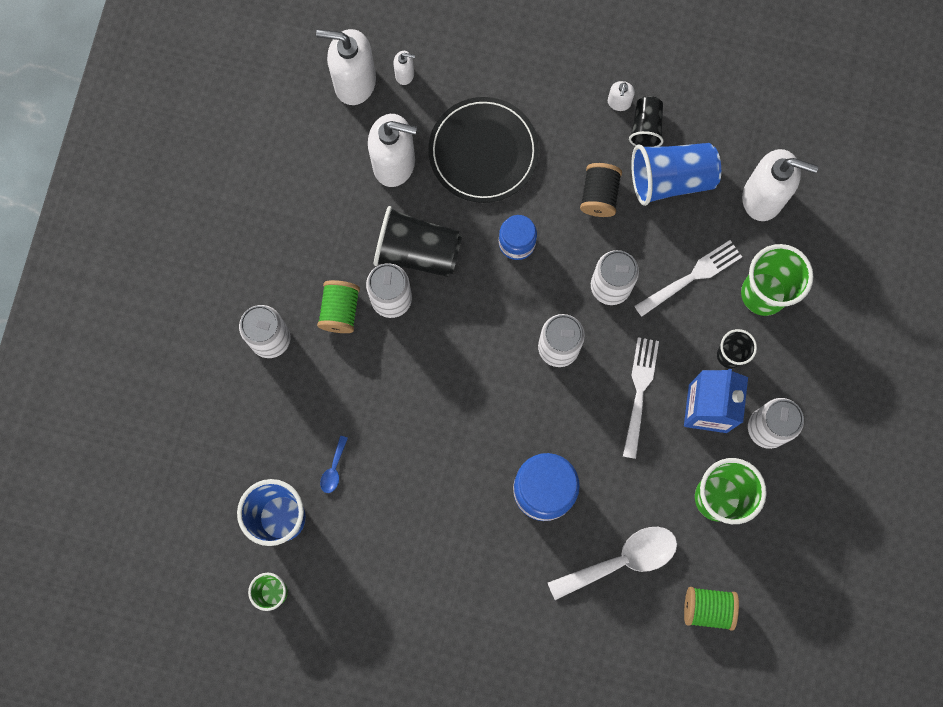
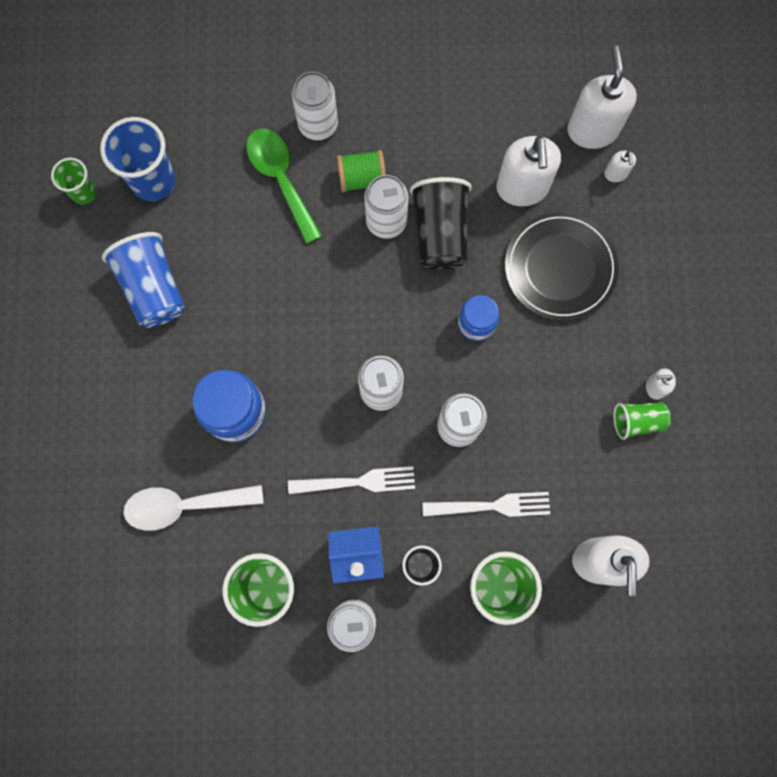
camera: 75 degrees right, 0 degrees up
(317, 390) = (281, 179): none -> green spoon
(334, 469) = (209, 213): blue spoon -> none
(599, 195) = (550, 392): black spool -> none
(622, 560) = (184, 505): white spoon -> white spoon turned 120 degrees clockwise
(646, 127) = (637, 421): black cup -> green cup
(671, 179) = (589, 460): blue cup -> blue cup (153, 288)
(691, 277) = (491, 506): white fork -> white fork turned 45 degrees counterclockwise
(707, 608) = (155, 603): green spool -> none

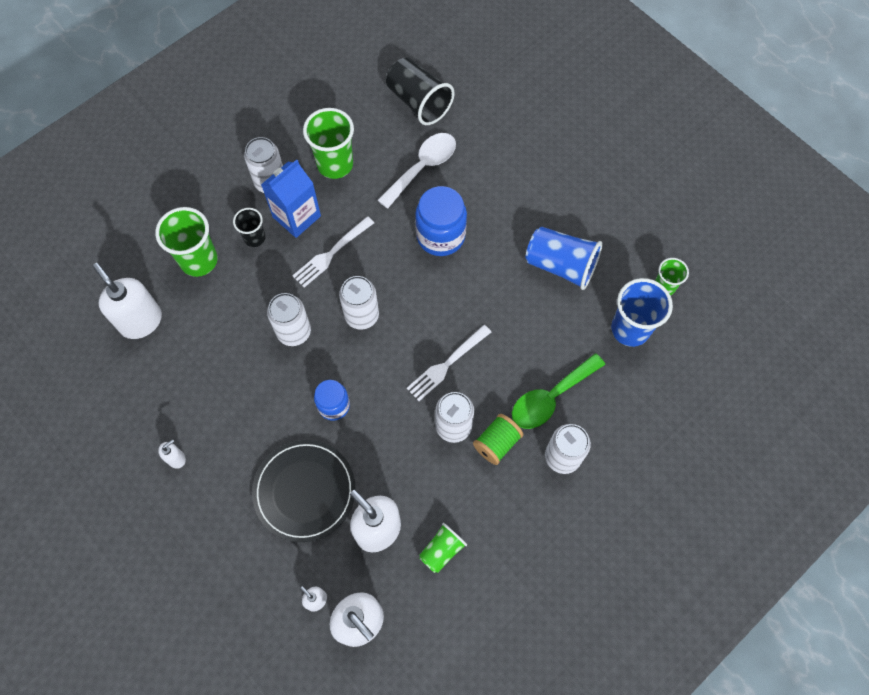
camera: 140 degrees right, 10 degrees down
(281, 179) = (550, 397): green spoon -> green spoon turned 120 degrees clockwise
(440, 233) = (409, 448): black cup -> black cup (418, 102)
(491, 506) = (235, 302): white fork -> white fork (447, 364)
(637, 421) = (174, 426): green cup -> green cup (441, 550)

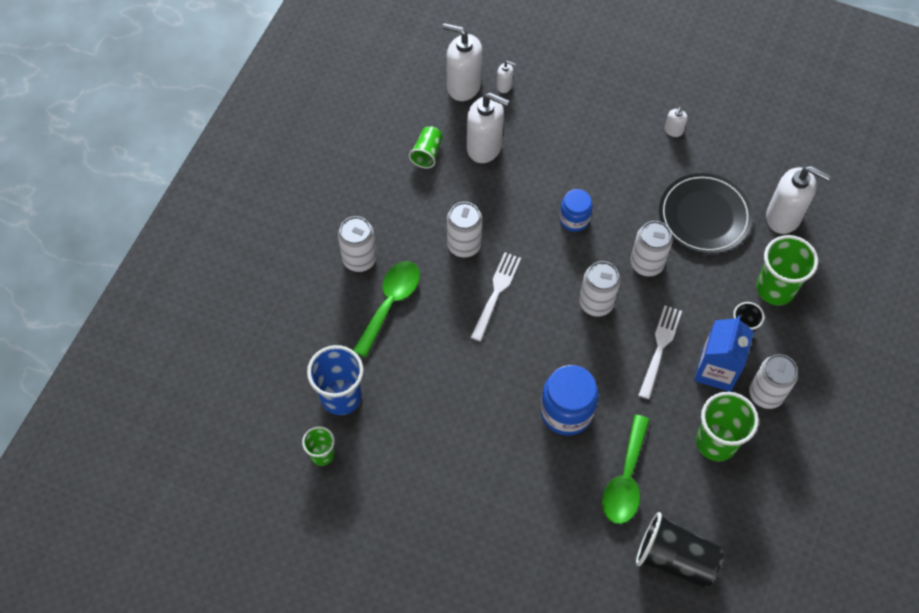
camera: 155 degrees right, 5 degrees down
(304, 491) = (558, 149): black plate -> black plate (704, 216)
(423, 167) = (625, 479): white spoon -> green spoon
(497, 443) = (420, 247): green spool -> none
(560, 265) = (434, 433): blue cup -> none

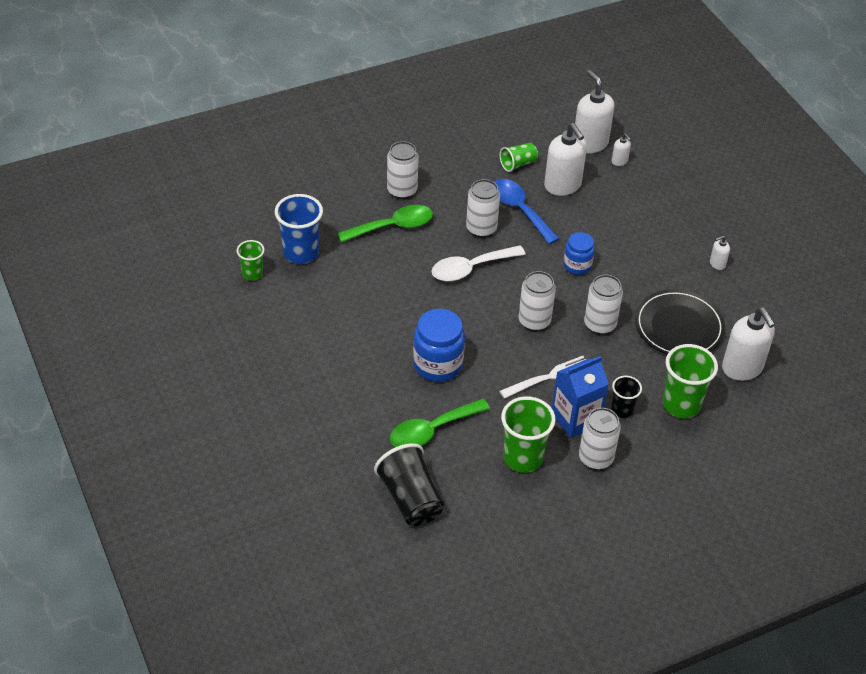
camera: 40 degrees right, 15 degrees down
(475, 200) = (519, 209): none -> blue spoon
(496, 293) = (470, 268): white fork -> white spoon

